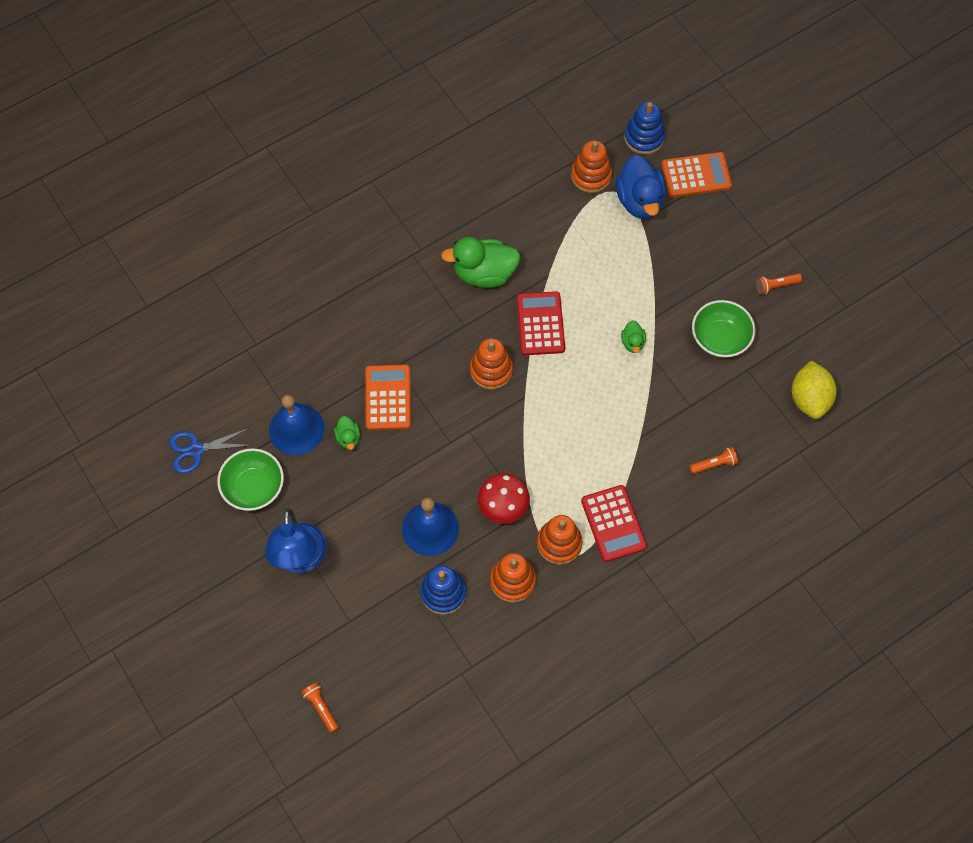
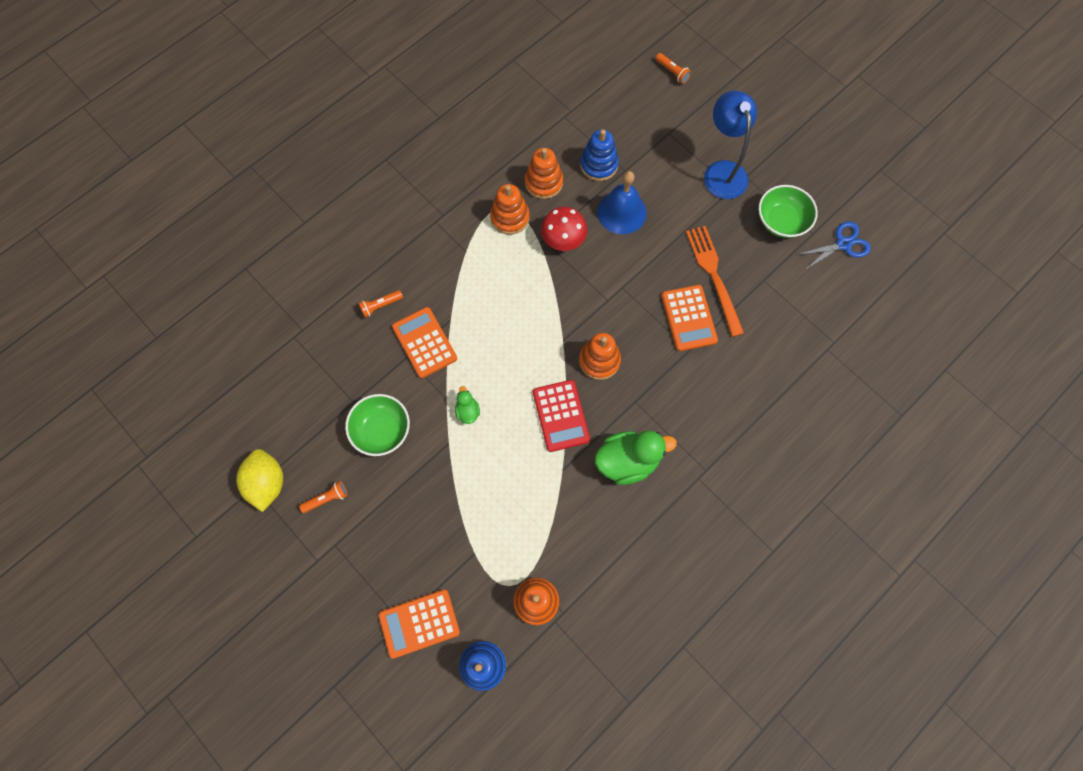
camera: 170 degrees right, 5 degrees up
(296, 429) = (762, 276): blue bell -> none
(348, 438) = (714, 276): green duck -> orange fork
(613, 523) = (465, 240): red calculator -> none
(639, 201) = (478, 578): blue duck -> none
(670, 417) = (424, 343): none -> orange calculator
(809, 398) = (293, 382): yellow lemon -> yellow lemon (267, 483)

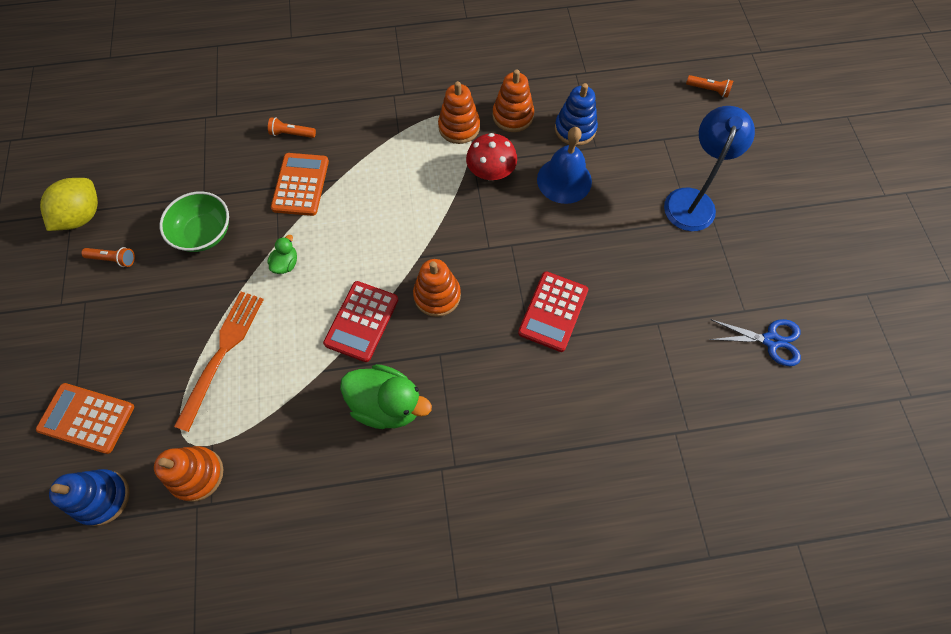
camera: 35 degrees right, 5 degrees down
(672, 72) = (708, 90): orange flashlight -> orange flashlight turned 60 degrees counterclockwise
(689, 318) = (553, 311): orange calculator -> red calculator
(714, 276) = (609, 288): orange fork -> orange fork (222, 353)
(781, 221) = (719, 279): green bowl -> none

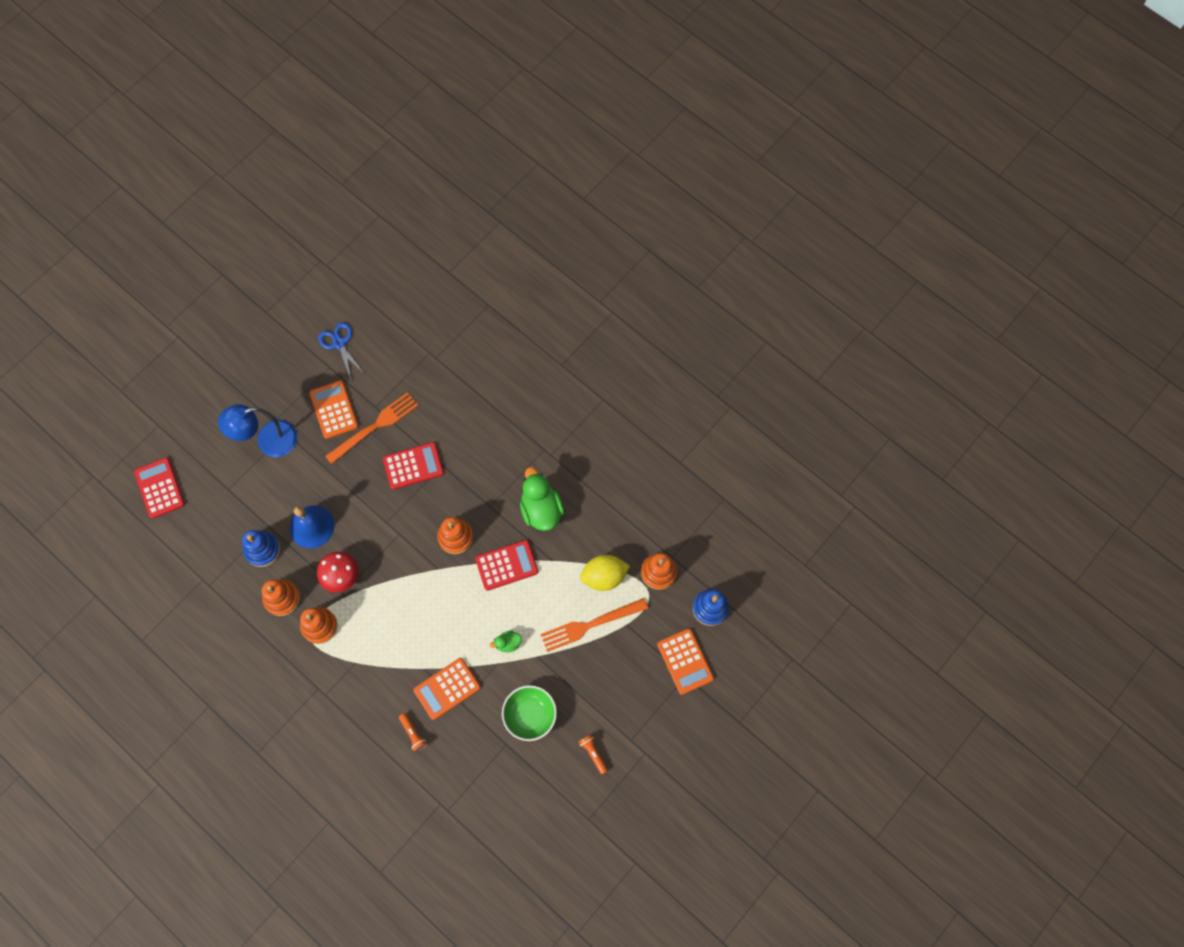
camera: 130 degrees left, 5 degrees up
(82, 216) = (584, 808): yellow lemon -> yellow lemon (604, 576)
(632, 306) = (375, 426): none -> orange fork
(684, 280) = (334, 410): none -> orange calculator
(708, 90) = (159, 488): orange flashlight -> red calculator

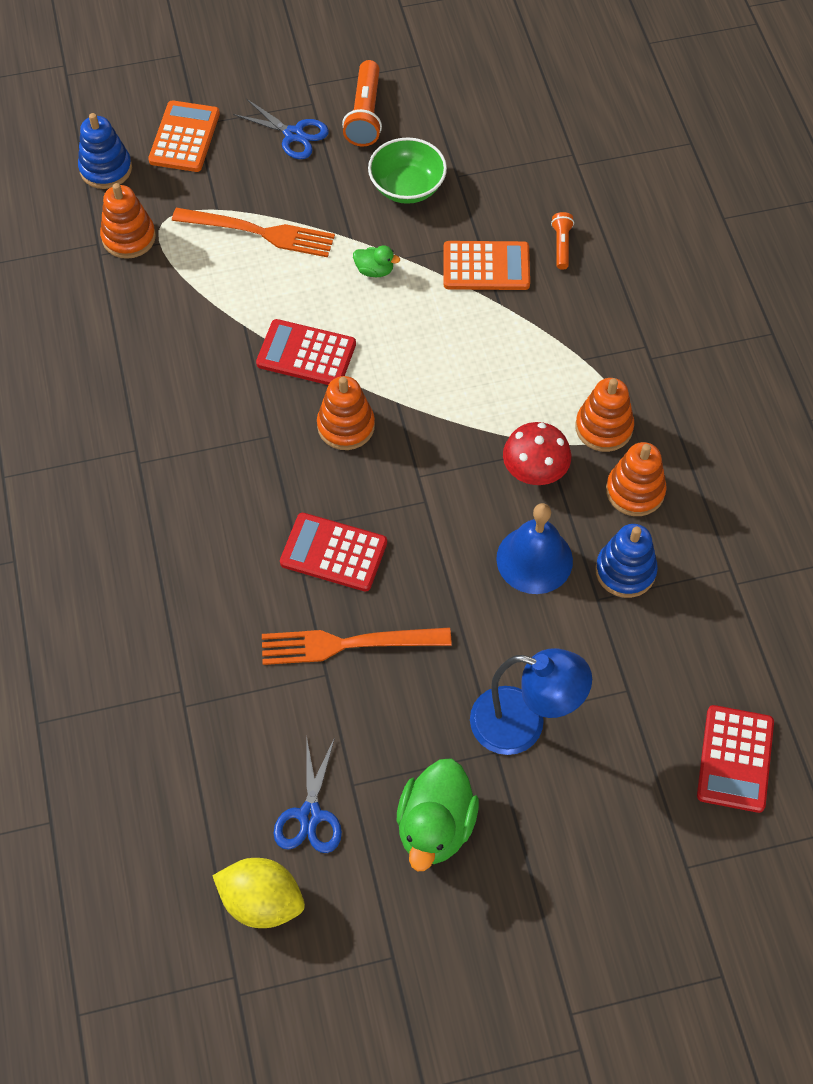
camera: 145 degrees left, 10 degrees down
(334, 410) = (391, 710): orange calculator -> none
(541, 509) = (207, 391): green duck -> green duck (435, 826)
(593, 753) = (365, 114): orange flashlight -> orange flashlight, size x1.77
(604, 576) = (197, 271): yellow lemon -> yellow lemon (262, 901)
(623, 708) = (294, 135): none -> blue scissors

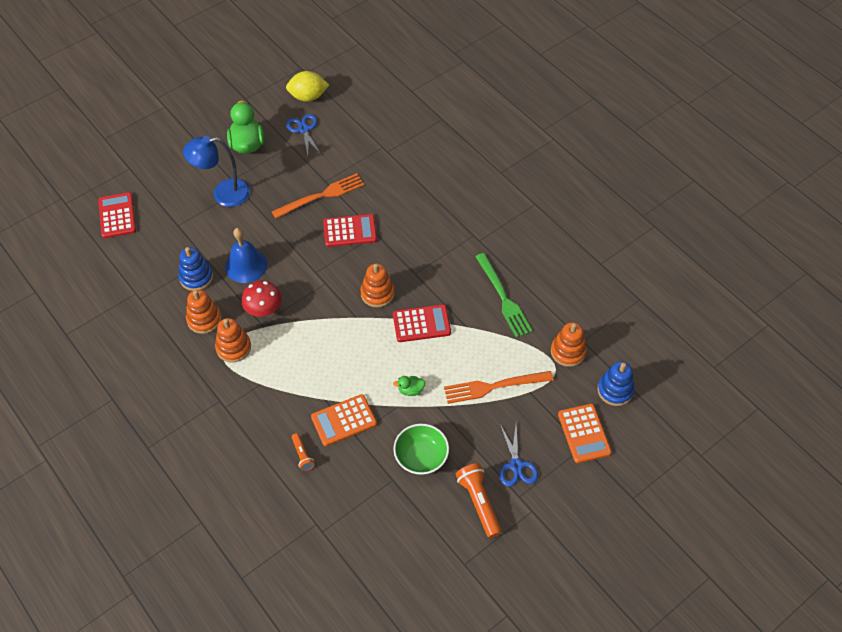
camera: 155 degrees right, 5 degrees down
(163, 344) = (503, 298): none -> green fork
(294, 135) = (516, 465): blue scissors -> blue scissors turned 105 degrees counterclockwise

